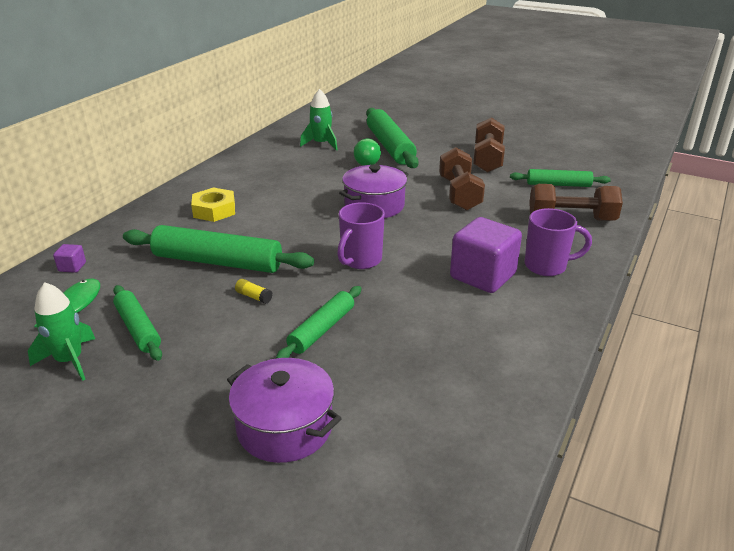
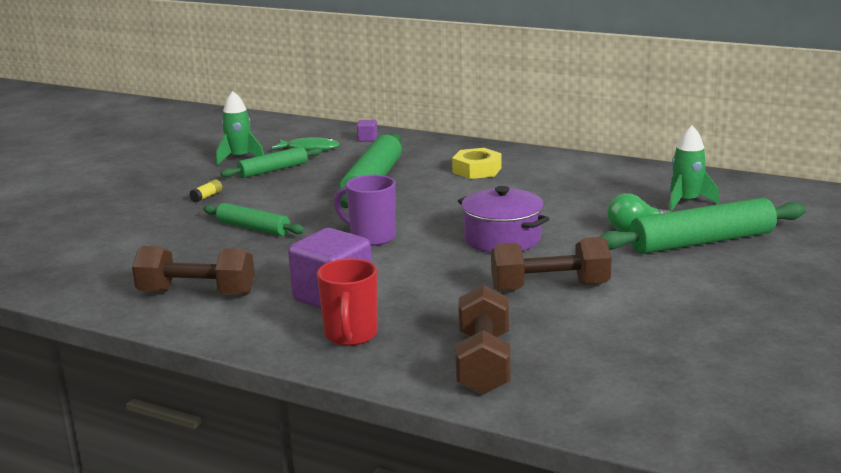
camera: 90 degrees right, 10 degrees down
(254, 297) = (311, 200): yellow glue stick -> yellow glue stick (207, 197)
(285, 427) = (137, 224): purple pot -> none
(487, 159) = (688, 310): brown dumbbell -> brown dumbbell (197, 293)
(547, 266) = (351, 335): purple mug -> red mug
(558, 185) = (606, 363): green rolling pin -> none

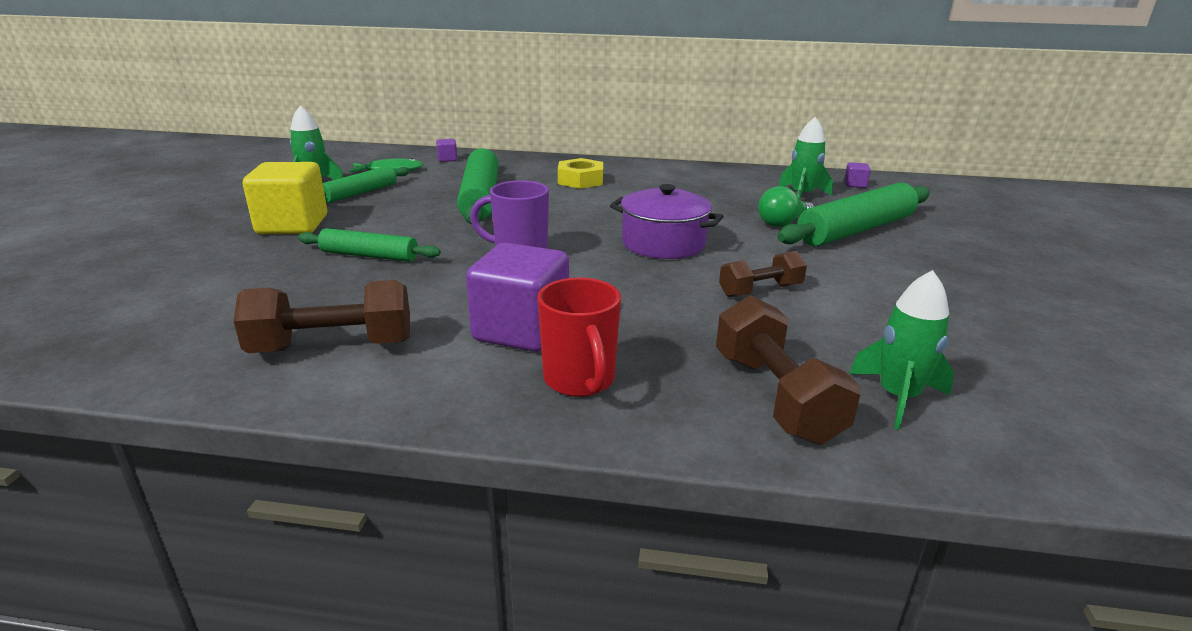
camera: 20 degrees left, 5 degrees up
(207, 197) = (292, 225): yellow glue stick -> yellow cube
(550, 287) = (760, 291): brown dumbbell -> brown dumbbell, size x0.64
(577, 375) = (898, 397): none -> green rocket
(759, 194) = (855, 185): none -> purple cube

